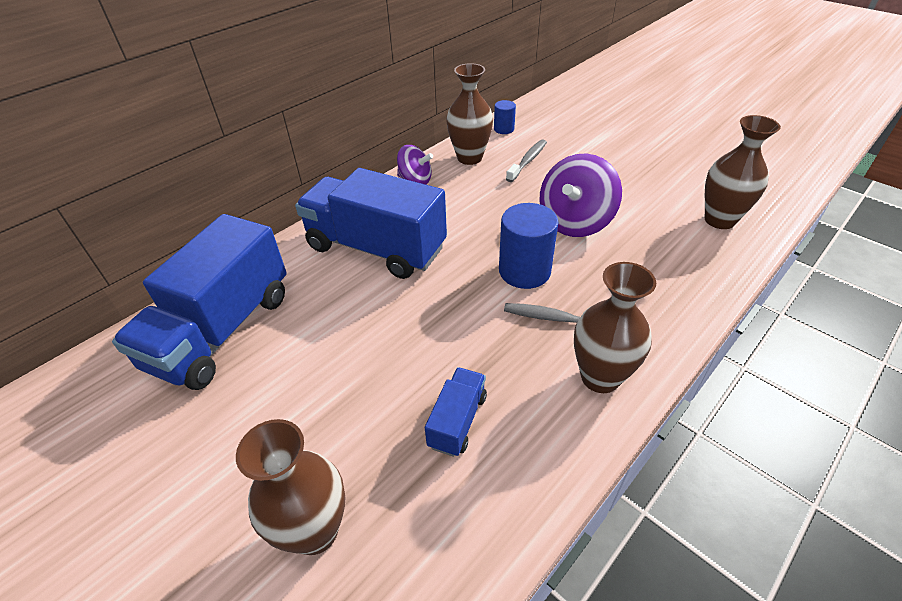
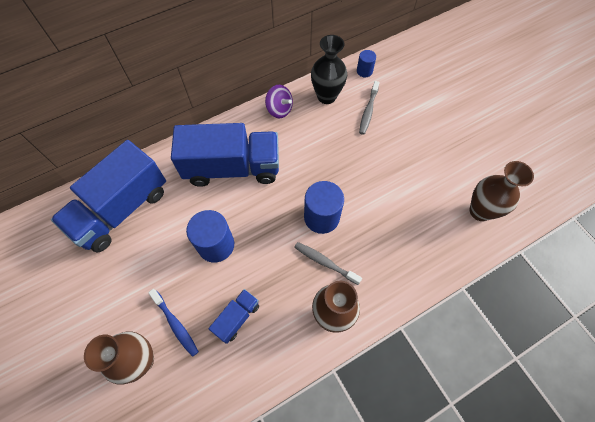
camera: 15 degrees right, 20 degrees up
(359, 458) = (175, 324): none -> blue toothbrush
(376, 248) = (232, 168): blue truck -> blue truck turned 135 degrees clockwise
(386, 337) = (216, 245): none -> blue cylinder
(469, 158) = (326, 96): brown vase -> black vase
(528, 161) = (368, 111): grey toothbrush -> grey toothbrush turned 150 degrees clockwise
(575, 222) = (375, 183): purple spinning top -> none

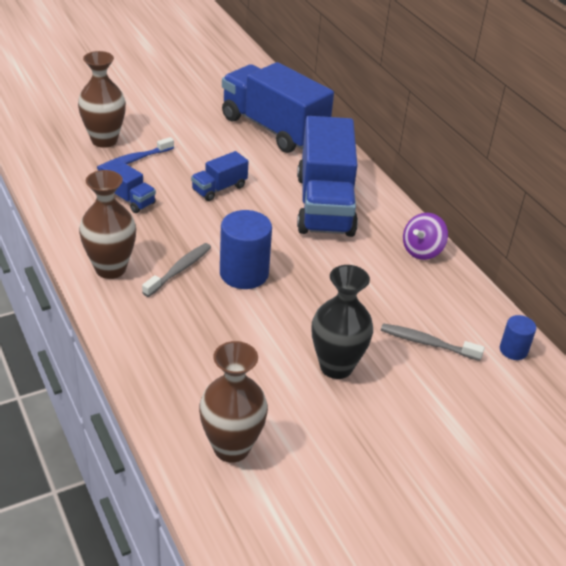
camera: 90 degrees right, 25 degrees down
(216, 245) = (219, 188): blue cylinder -> blue truck
(326, 96) = (452, 300): black vase -> black vase (336, 366)

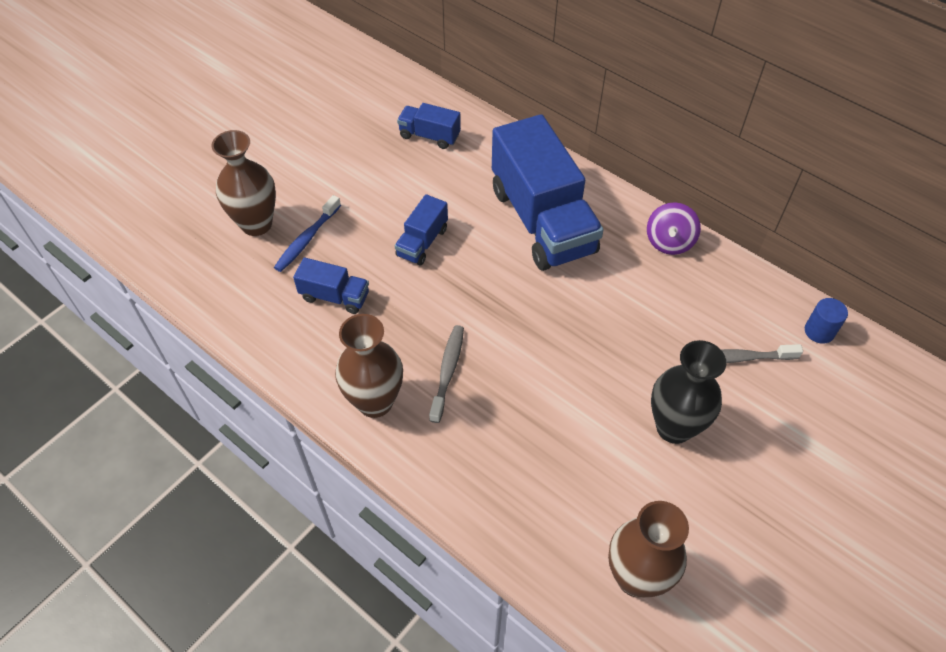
camera: 20 degrees left, 15 degrees up
(244, 273) = (516, 347): blue cylinder -> none
(273, 129) = (429, 136): blue truck -> blue truck, size x0.45

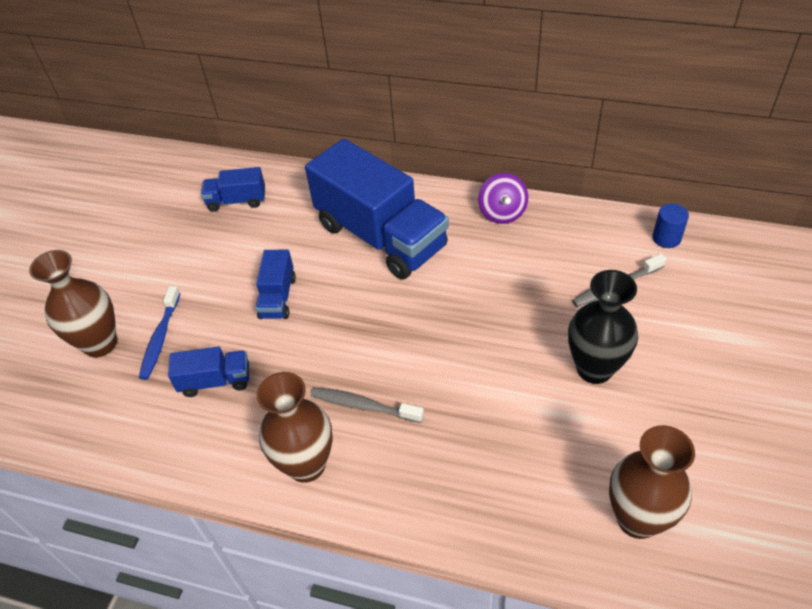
camera: 20 degrees left, 5 degrees down
(448, 371) = (363, 405): grey toothbrush -> grey toothbrush turned 60 degrees counterclockwise

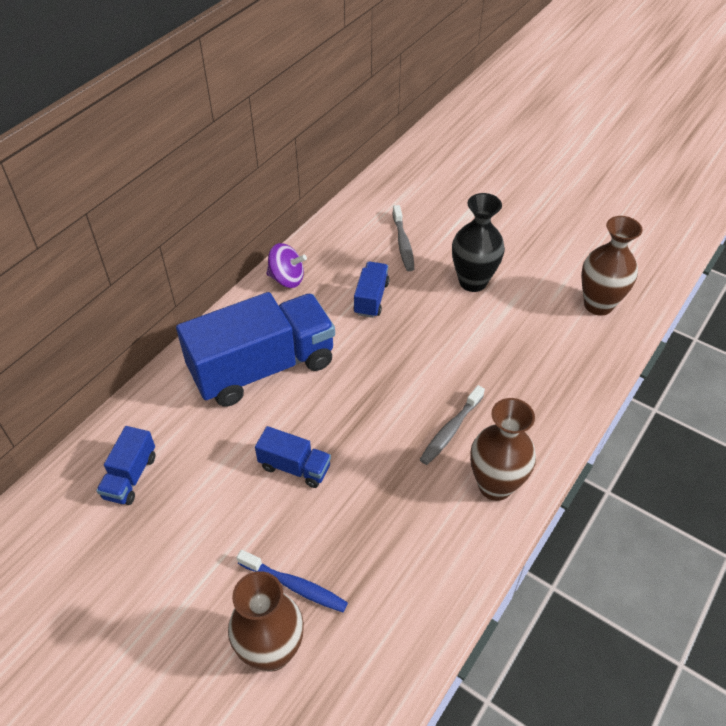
camera: 75 degrees left, 0 degrees up
(215, 381) = (375, 541): blue truck -> blue truck (371, 298)
(666, 238) = (371, 201): blue cylinder -> none

